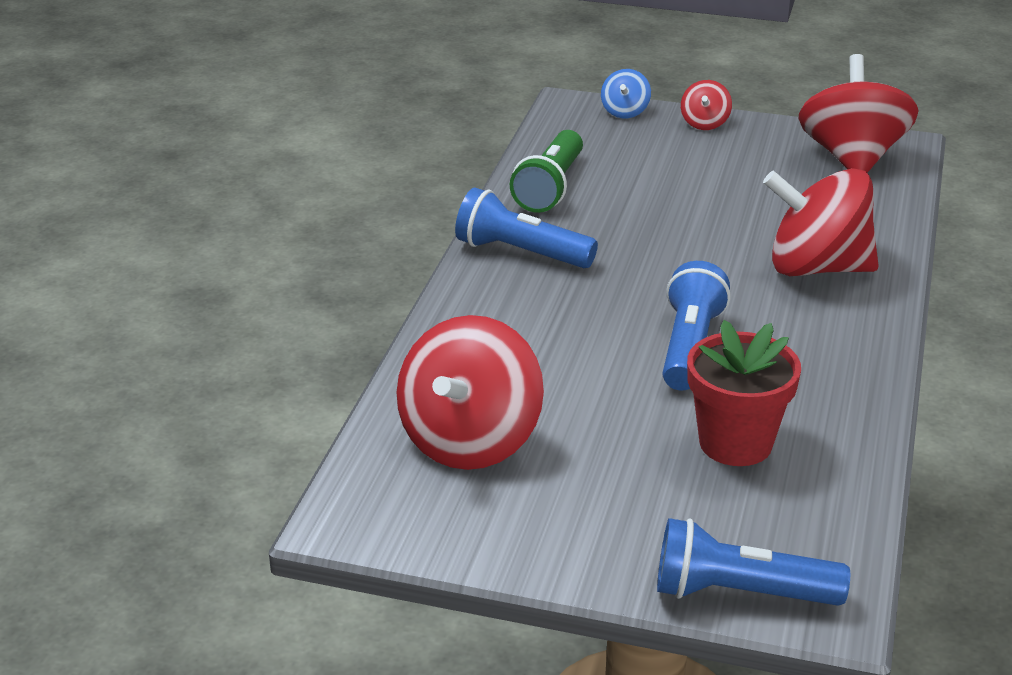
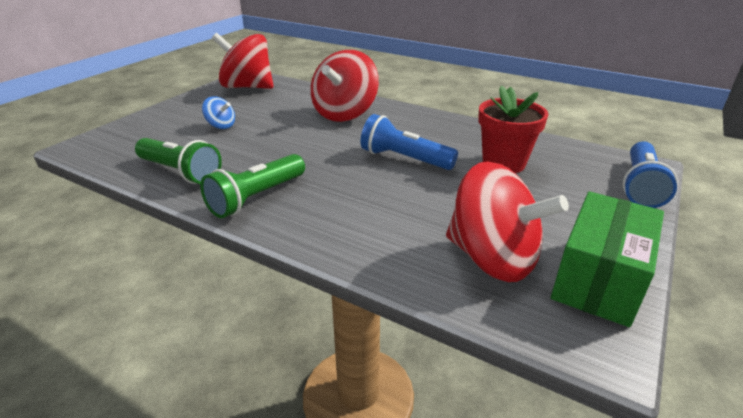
camera: 75 degrees left, 0 degrees up
(461, 525) = (598, 279): none -> green box
(520, 253) = (256, 198): blue flashlight -> green flashlight
(625, 112) = (115, 131): blue spinning top -> blue spinning top (221, 125)
(704, 123) = (164, 112): red spinning top -> none

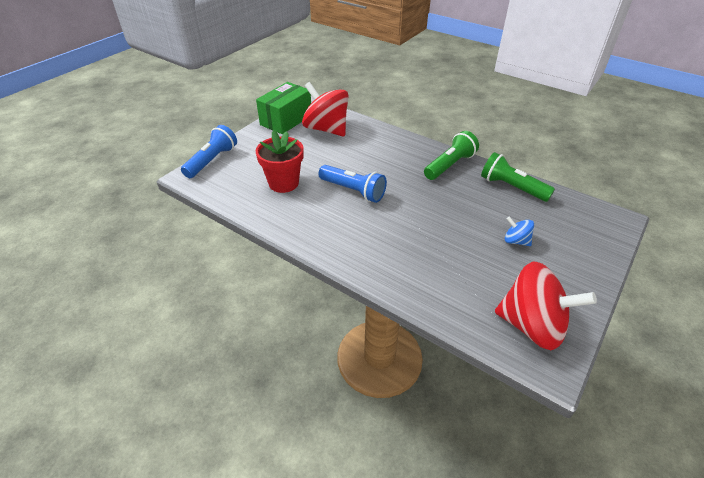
camera: 175 degrees left, 10 degrees up
(345, 113) = (400, 254): red spinning top -> none

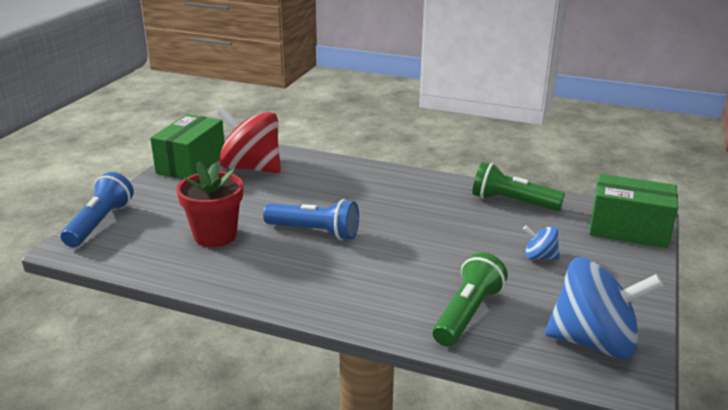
camera: 15 degrees left, 15 degrees down
(450, 165) = (428, 188): green flashlight -> green flashlight (467, 313)
(532, 325) = (593, 342): red spinning top -> blue spinning top
(599, 227) = (628, 229): none -> green box

